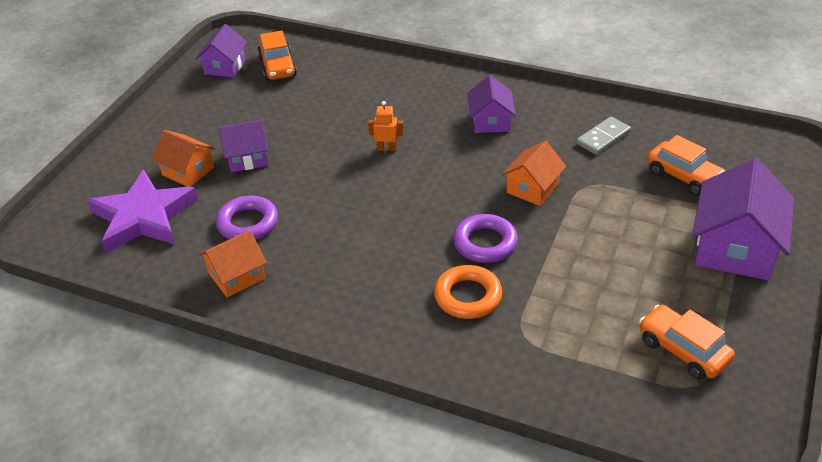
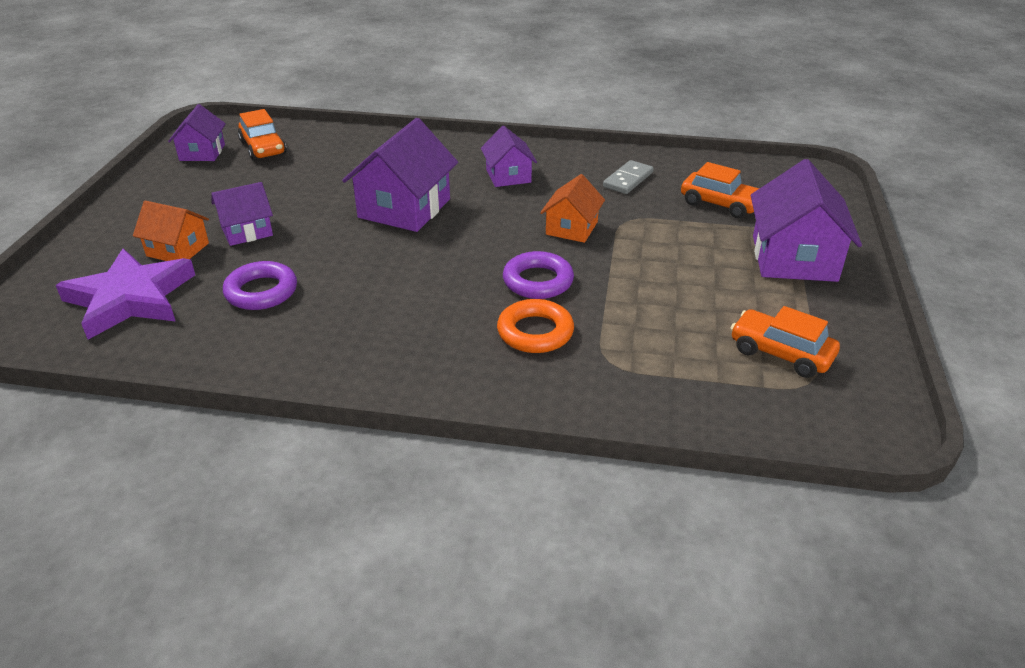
camera: 15 degrees left, 5 degrees down
(236, 276) = (259, 344): orange house -> none
(387, 148) = (404, 208): orange robot -> purple house

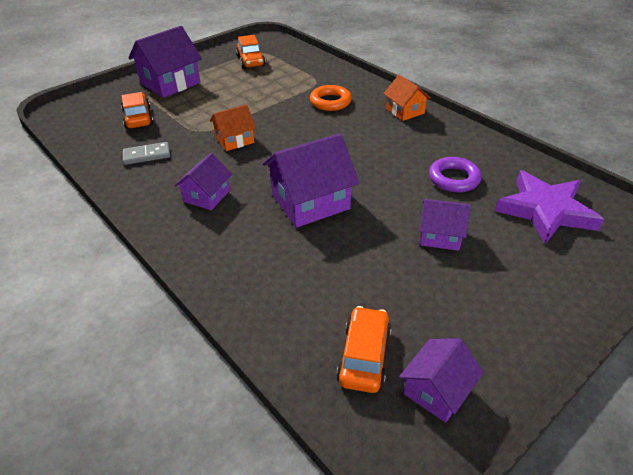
camera: 140 degrees left, 5 degrees up
(178, 249) = (502, 241): orange house -> orange house (405, 111)
(538, 281) = (297, 121): purple ring -> none

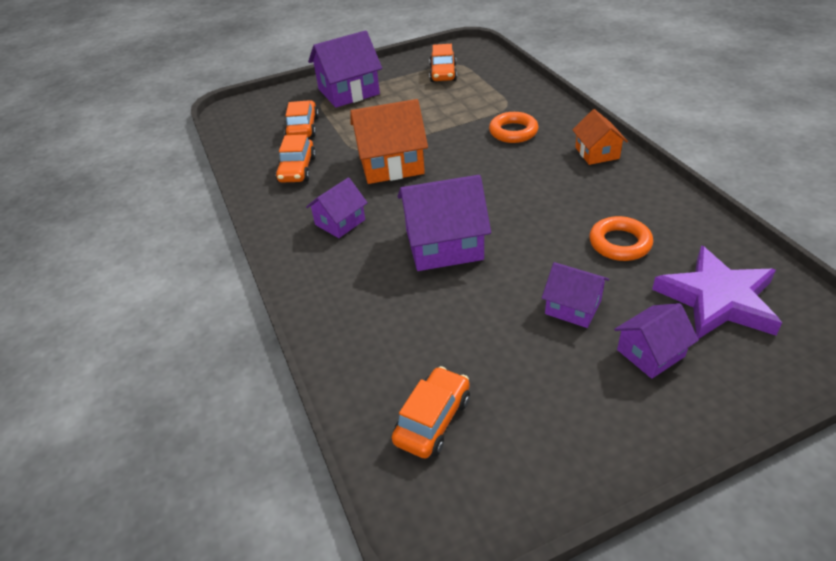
camera: 20 degrees right, 0 degrees up
(147, 155) = (297, 169): grey domino -> orange car
(234, 140) = (391, 164): orange house -> orange house, size x1.71
(436, 390) = (494, 472): purple house -> purple house (650, 353)
(453, 179) = (619, 243): purple ring -> orange ring

